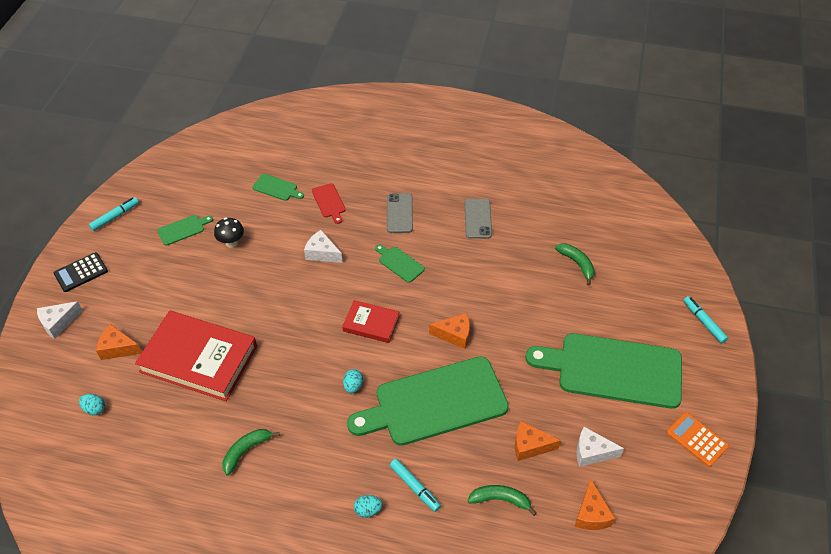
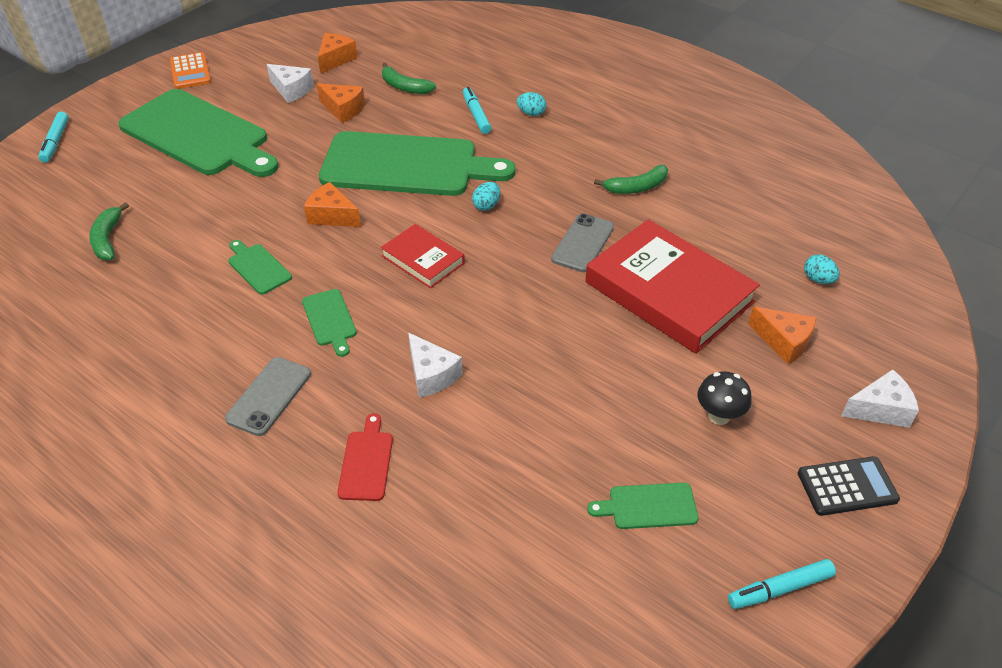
camera: 155 degrees left, 5 degrees down
(231, 243) = (568, 447): black mushroom -> black mushroom (719, 416)
(277, 188) = (442, 531): green cutting board -> green cutting board (258, 267)
(478, 219) = (164, 343): grey phone -> grey phone (582, 243)

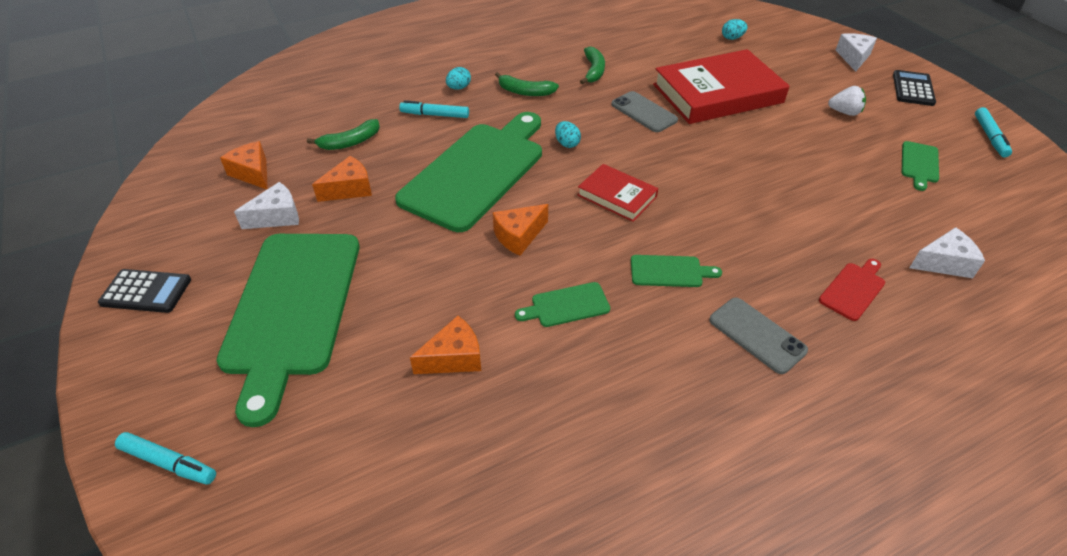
camera: 65 degrees left, 0 degrees up
(107, 239) = (436, 431): green banana -> green banana (525, 92)
(190, 71) = (146, 291): orange calculator -> black calculator
(199, 135) = (292, 308): green cutting board -> green cutting board turned 120 degrees clockwise
(366, 462) = (853, 289): red cutting board -> red cutting board turned 105 degrees clockwise
(423, 259) = (617, 196): red book -> red book turned 60 degrees clockwise
(431, 375) = (763, 227): white cheese -> white cheese (943, 263)
(719, 416) = (844, 112): black mushroom -> white strawberry
(783, 341) = (784, 68): orange cheese -> orange cheese (453, 357)

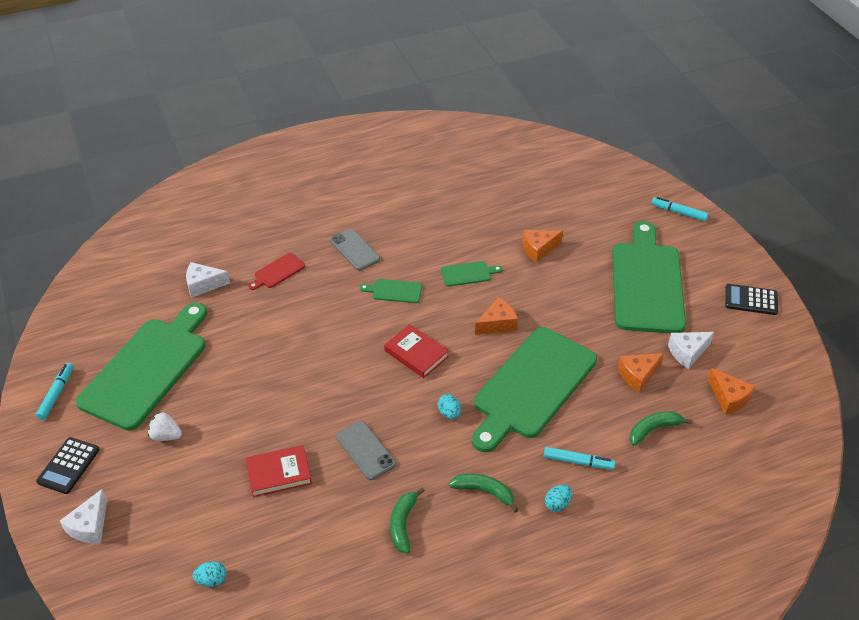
camera: 175 degrees left, 0 degrees up
(717, 93) = (279, 473): red book -> red book, size x0.52
(919, 164) = (147, 368): green cutting board -> green cutting board, size x2.49

